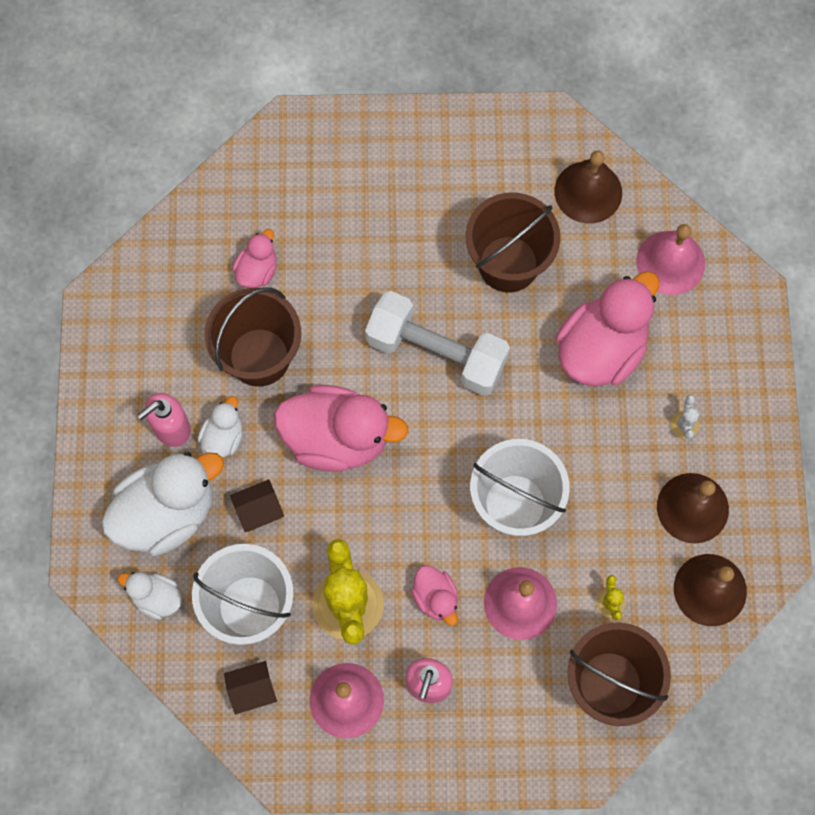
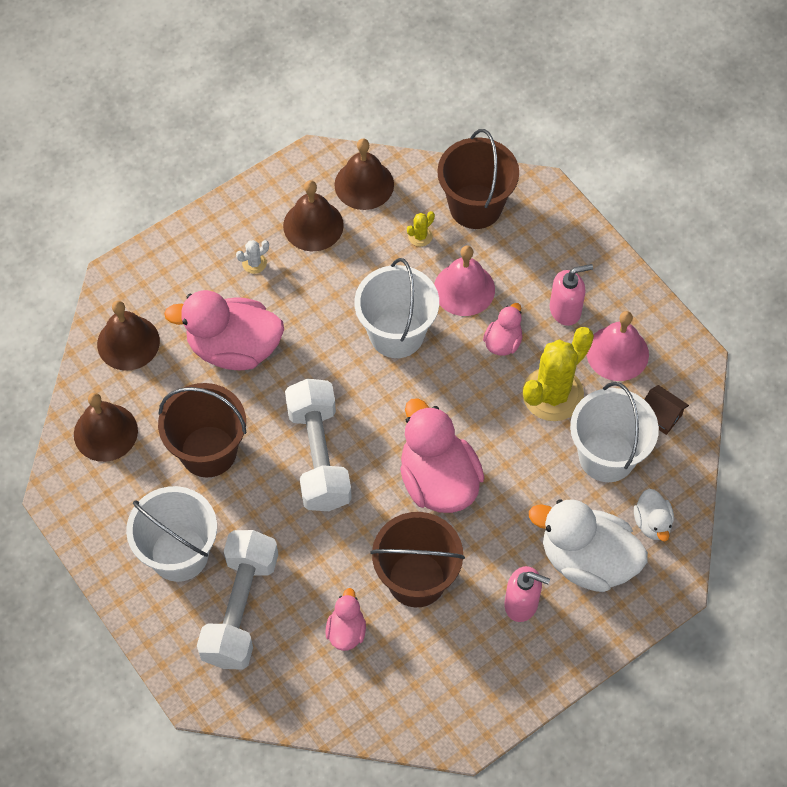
camera: 125 degrees left, 10 degrees down
(223, 438) = (499, 561): white duck -> none
(257, 270) = (346, 631): pink duck -> pink duck turned 105 degrees clockwise
(258, 510) = (534, 498): brown house -> none
(340, 201) = (240, 609): none -> white dumbbell
(426, 183) = (179, 554): none -> white bucket
(670, 262) = (128, 342): pink bell -> brown bell

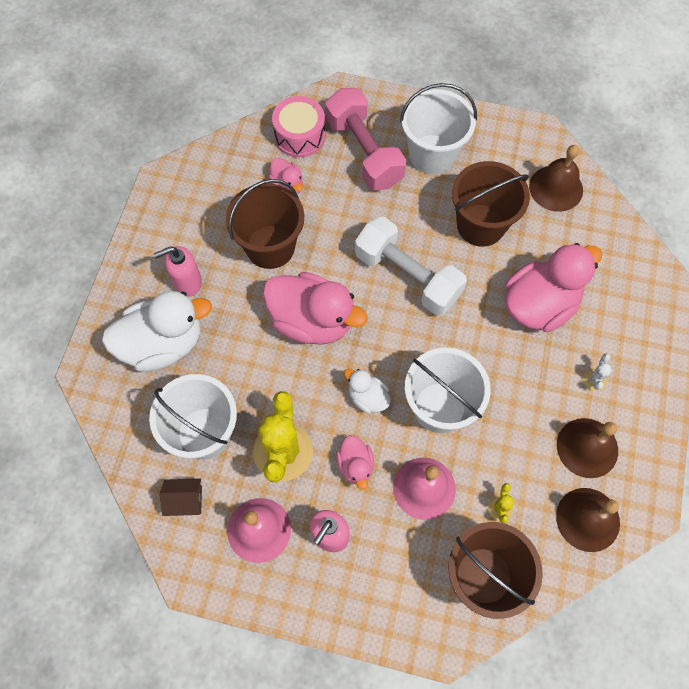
camera: 140 degrees right, 5 degrees up
(128, 342) = (610, 253): brown bell -> none
(240, 609) = (364, 152): white dumbbell -> pink dumbbell
(286, 678) = (300, 136): none -> pink drum
(652, 523) = (133, 407): white duck -> white duck (368, 397)

